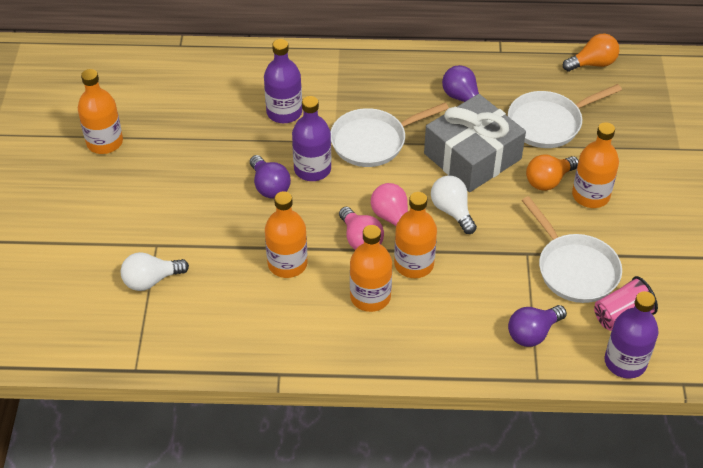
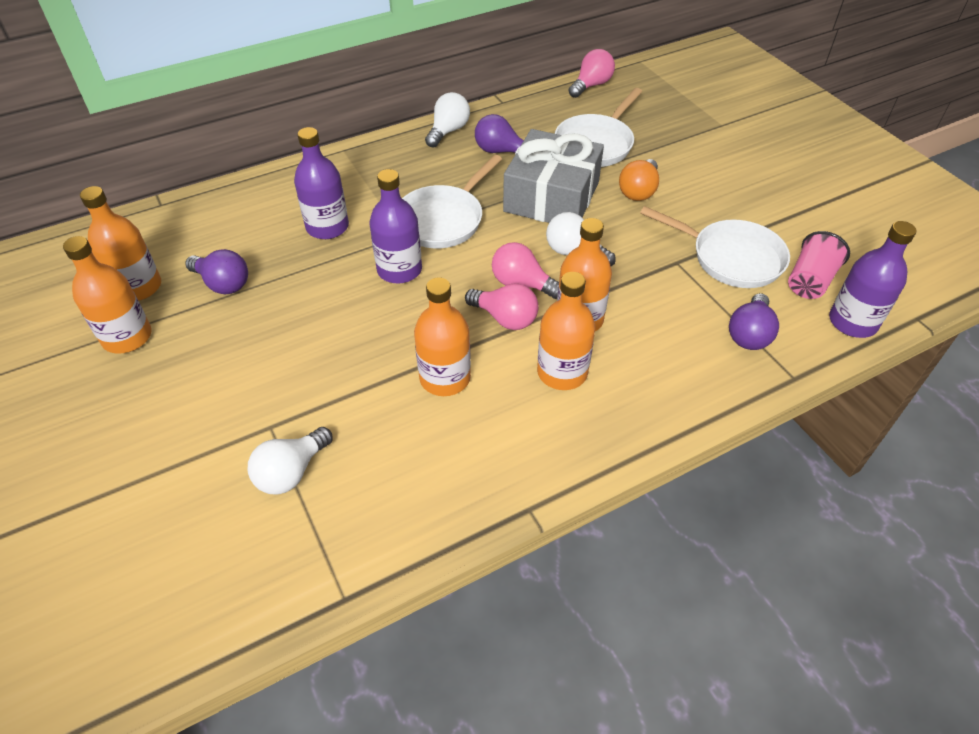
camera: 30 degrees left, 0 degrees up
(269, 186) = (364, 306): purple light bulb -> purple light bulb (223, 284)
(434, 63) = (448, 131): none -> white light bulb
(590, 195) = (686, 189): orange bottle -> orange bottle (138, 287)
(592, 64) = (591, 85): orange light bulb -> pink light bulb

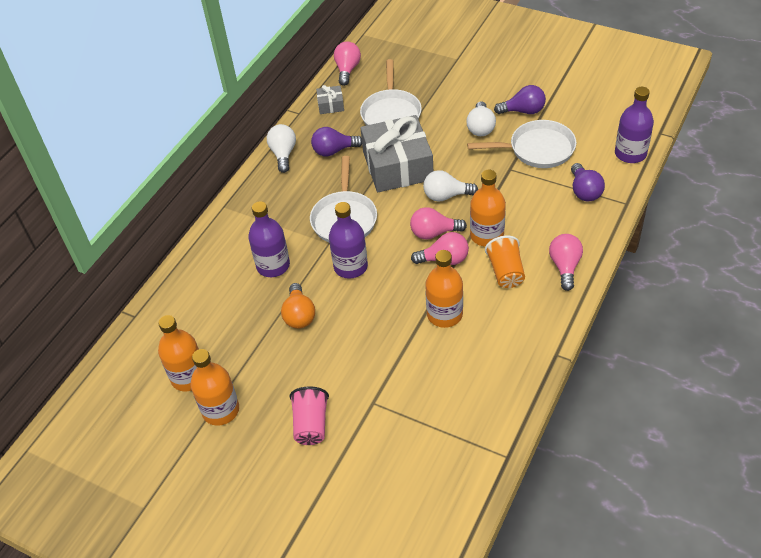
camera: 30 degrees left, 0 degrees up
(223, 284) = (245, 341): purple light bulb -> purple light bulb (523, 111)
(291, 472) = (412, 417): white light bulb -> white light bulb (480, 127)
(541, 109) = (331, 105): none -> grey gift
(562, 372) = (506, 272): orange bottle -> orange cup
(638, 191) = (447, 133): orange light bulb -> orange light bulb (299, 315)
(641, 408) = (565, 267): none -> pink light bulb
(809, 281) = (590, 141): pink cup -> pink cup (311, 424)

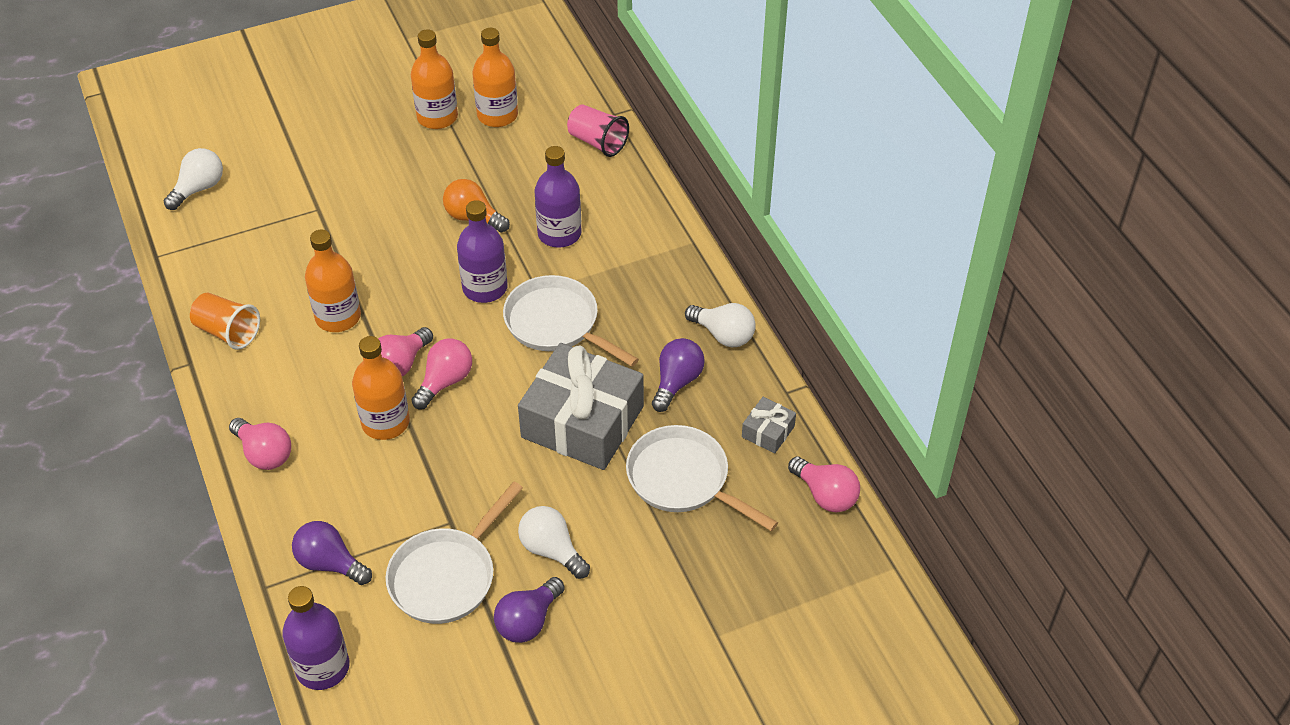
camera: 125 degrees right, 0 degrees up
(311, 424) = (350, 160): pink cup -> pink cup (597, 142)
(446, 196) = (483, 431): white light bulb -> white light bulb (199, 188)
(506, 272) = (322, 400): orange cup -> orange cup (227, 332)

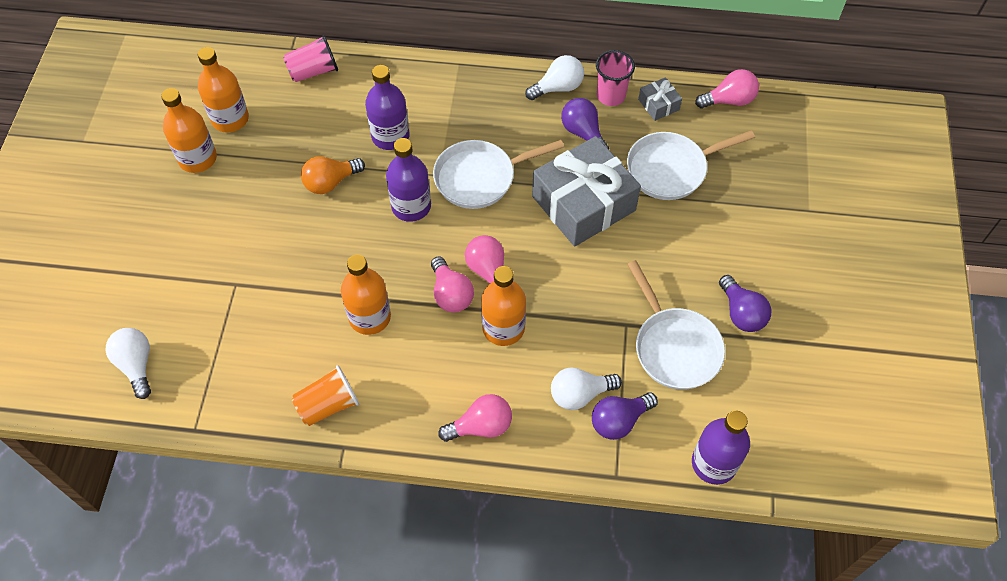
camera: 60 degrees left, 10 degrees up
(552, 550) = (688, 272): white light bulb -> white light bulb (580, 394)
(747, 384) = (611, 96): none -> pink cup

